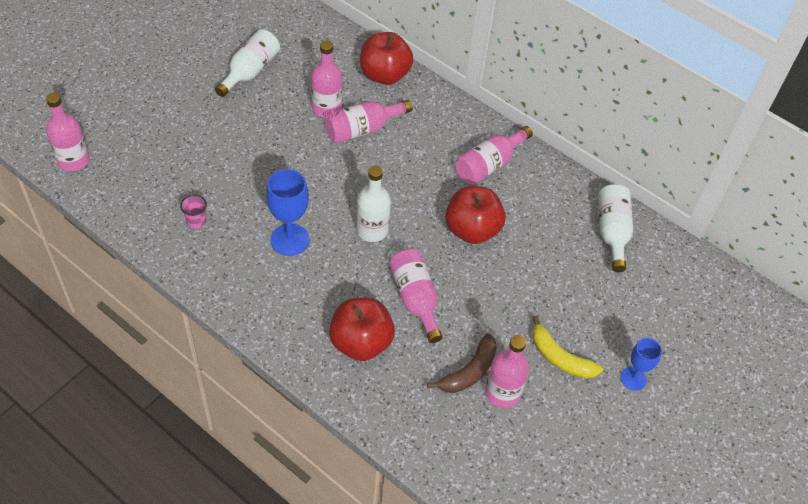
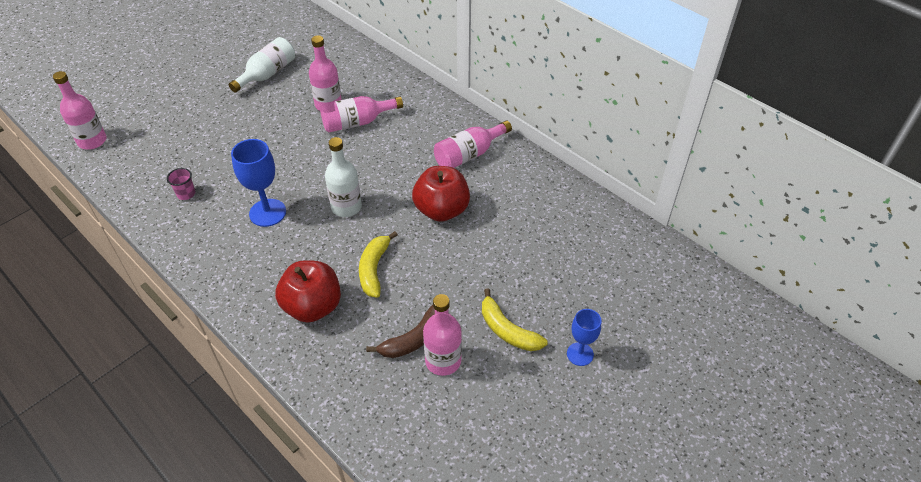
camera: 10 degrees right, 5 degrees down
(384, 75) = (387, 79): red apple -> none
(415, 298) = (374, 269): pink bottle -> yellow banana
(612, 232) = (578, 217): white bottle -> none

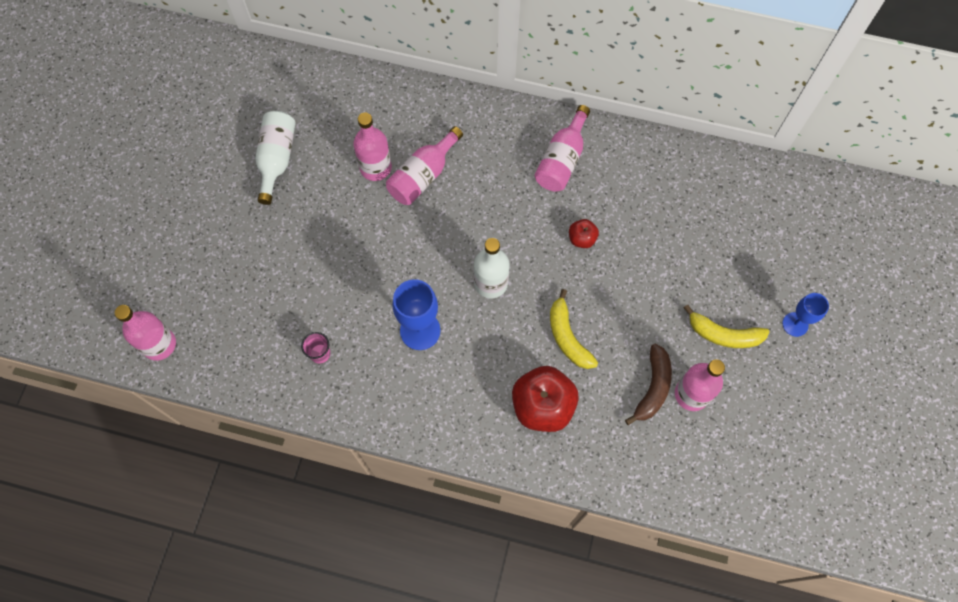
camera: 30 degrees left, 20 degrees up
(441, 210) = (582, 239): red apple -> red apple, size x0.49

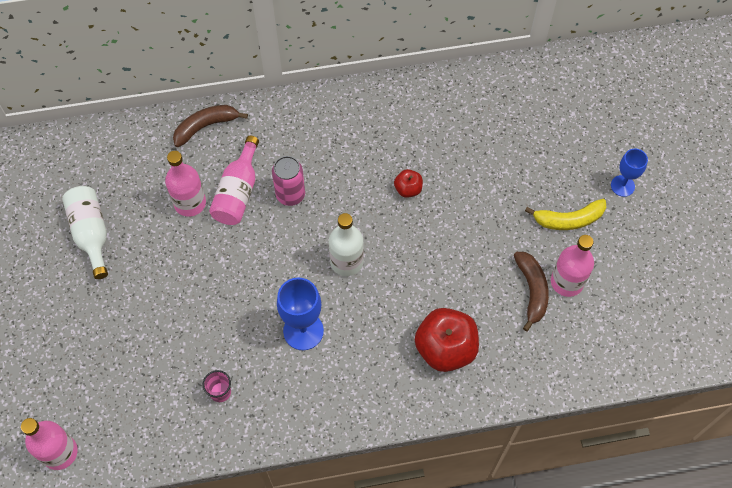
camera: 25 degrees left, 5 degrees down
(423, 102) = (206, 126): none -> brown banana
(469, 198) = (290, 194): none -> pink can
(562, 160) = (357, 128): pink bottle -> none
(568, 337) = (437, 279): yellow banana -> none

